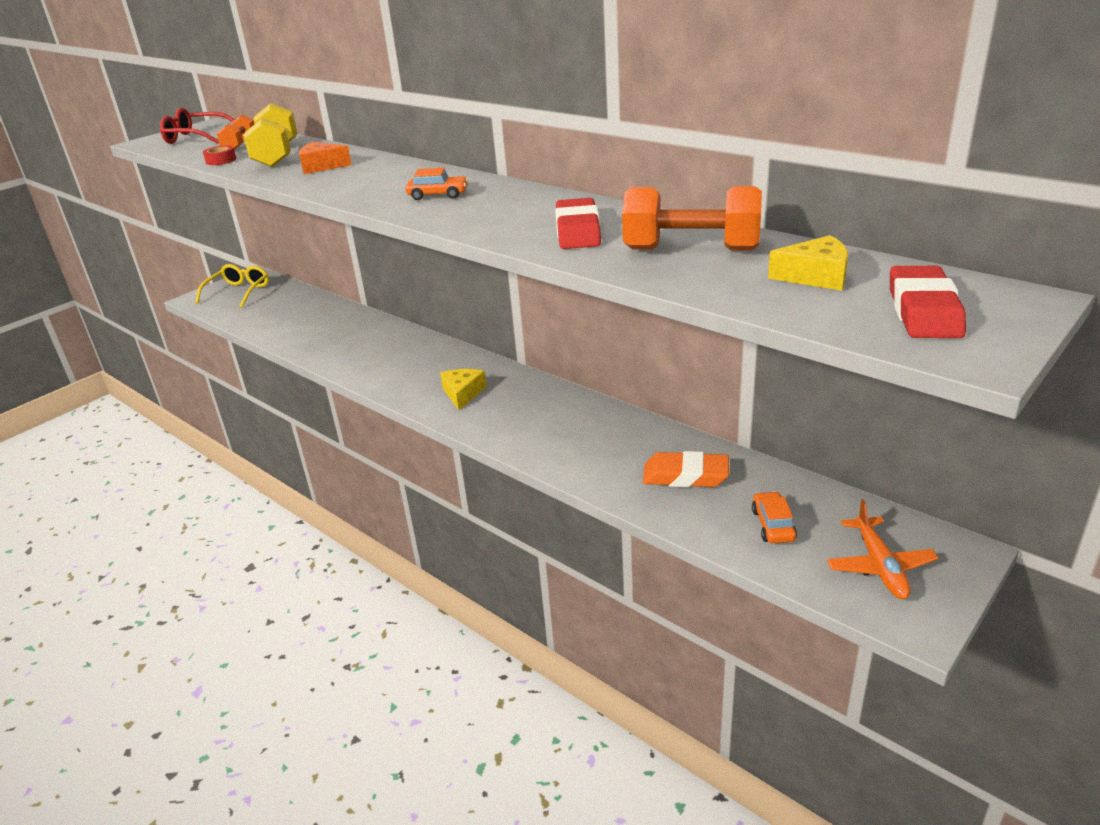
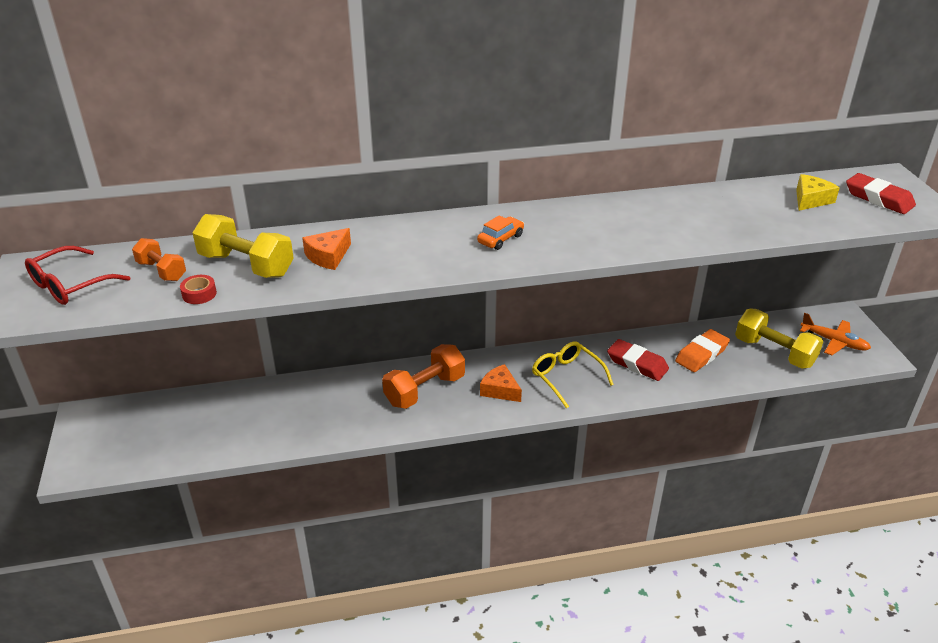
camera: 55 degrees left, 5 degrees up
(238, 292) = (110, 436): yellow glasses -> yellow glasses (566, 377)
(463, 394) = (500, 390): yellow cheese -> orange cheese
(578, 231) = (654, 225): red eraser -> red eraser (637, 364)
(691, 250) = (732, 210): orange dumbbell -> orange dumbbell (425, 390)
(773, 525) = (774, 352): orange car -> yellow dumbbell

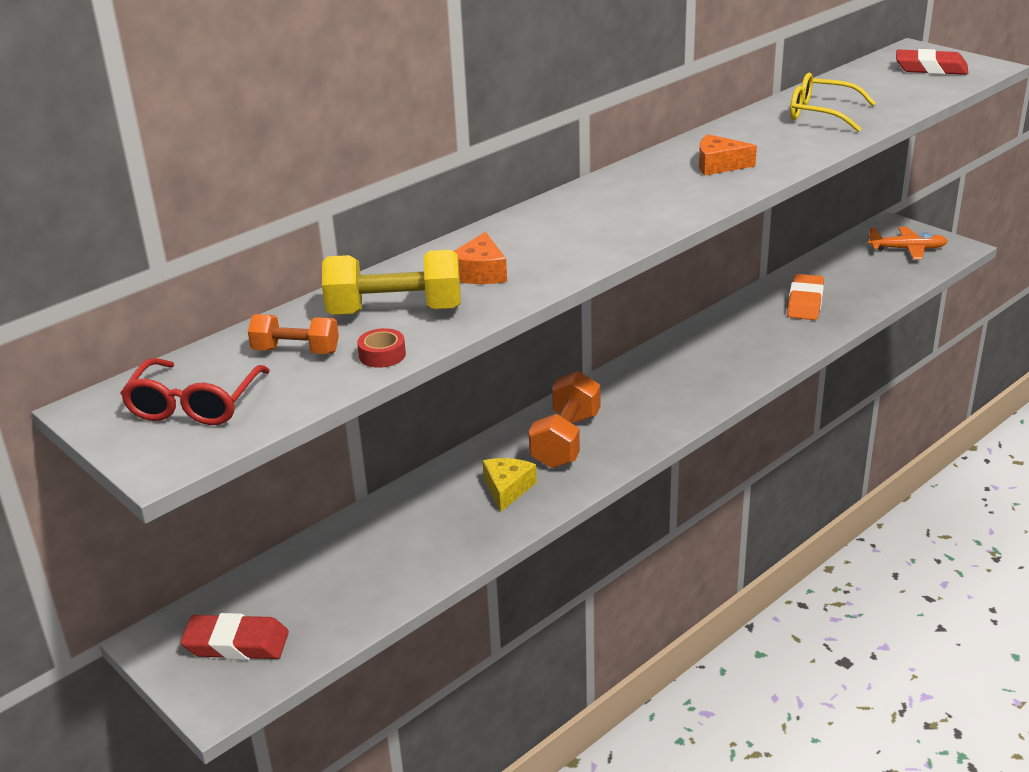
camera: 30 degrees left, 5 degrees down
(500, 239) = (642, 200): orange car -> none
(500, 390) = (646, 408): orange cheese -> orange cheese (719, 165)
(566, 377) = (700, 370): yellow glasses -> yellow glasses (821, 114)
(637, 364) = (755, 333): red eraser -> red eraser (236, 644)
(774, 352) = (867, 277): yellow dumbbell -> none
(810, 200) = (877, 85): yellow cheese -> yellow cheese (507, 489)

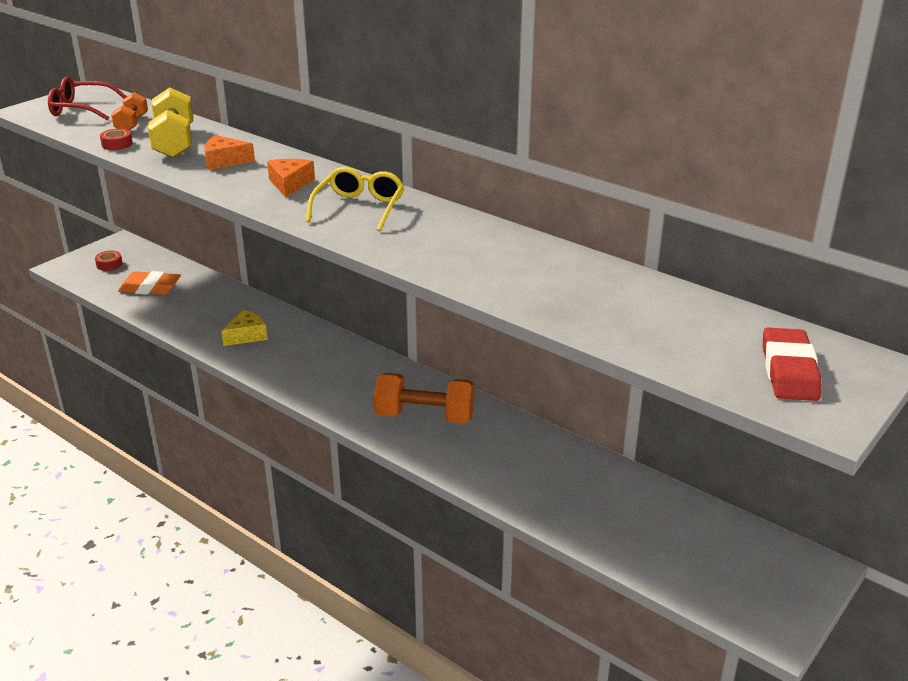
camera: 80 degrees right, 0 degrees up
(236, 644) = (109, 264): red eraser -> red tape
(507, 489) = (247, 335): yellow cheese -> yellow cheese turned 45 degrees counterclockwise
(566, 440) = (309, 355): orange dumbbell -> orange dumbbell (424, 416)
(719, 165) = (430, 238): orange cheese -> orange cheese (290, 184)
(805, 302) = (574, 486): orange eraser -> orange eraser (150, 288)
(821, 114) = (586, 290): yellow glasses -> yellow glasses (359, 208)
(907, 249) = (747, 579): orange plane -> none

